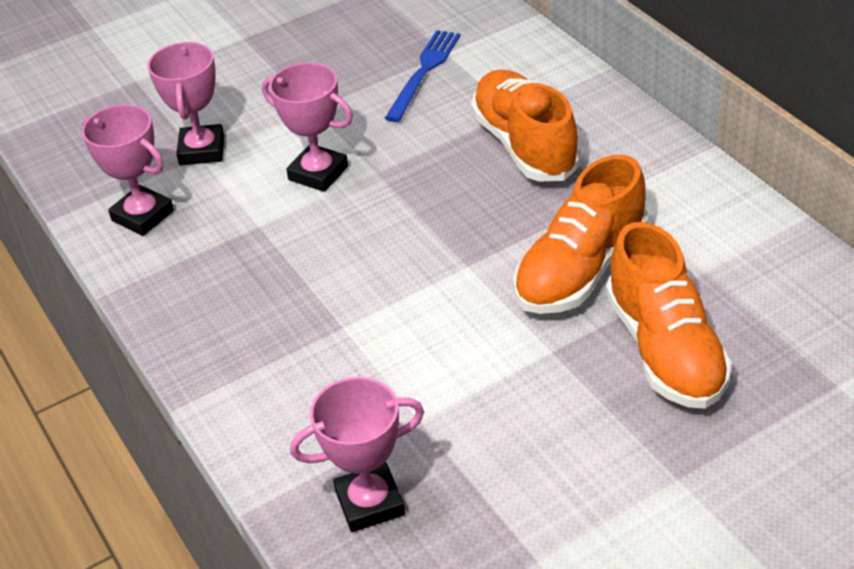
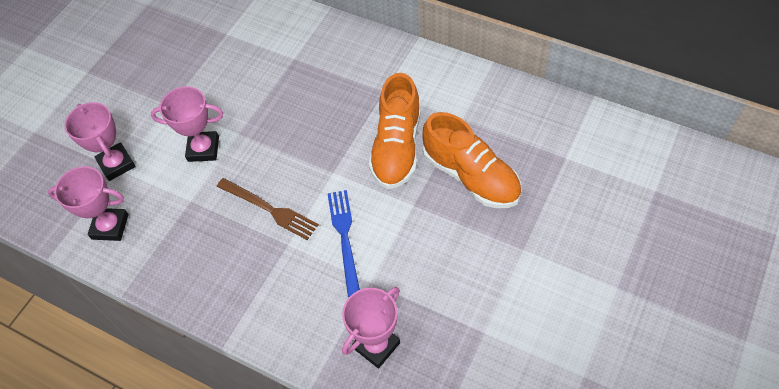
camera: 30 degrees left, 15 degrees up
(350, 275) = (269, 209): none -> brown fork
(424, 72) = (222, 53): blue fork -> blue fork (345, 238)
(525, 145) = (315, 79): orange shoe -> none

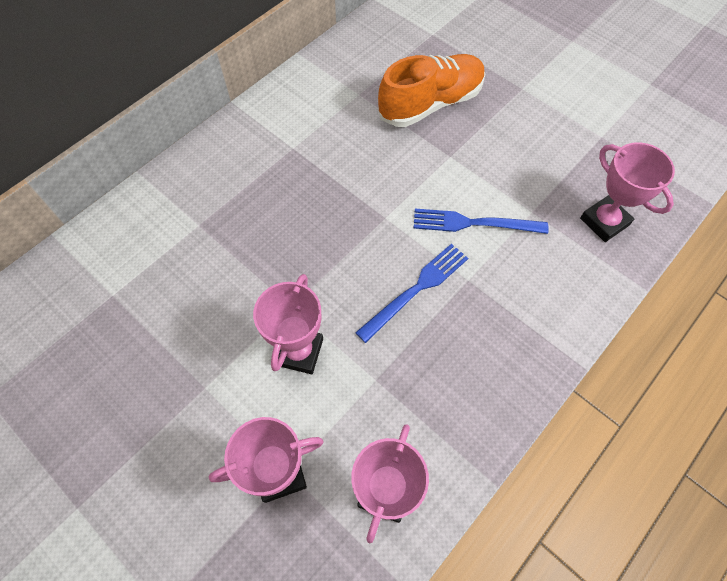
camera: 80 degrees left, 5 degrees up
(269, 209) = (416, 290): brown fork -> blue fork
(397, 147) = (373, 153): orange shoe -> none

